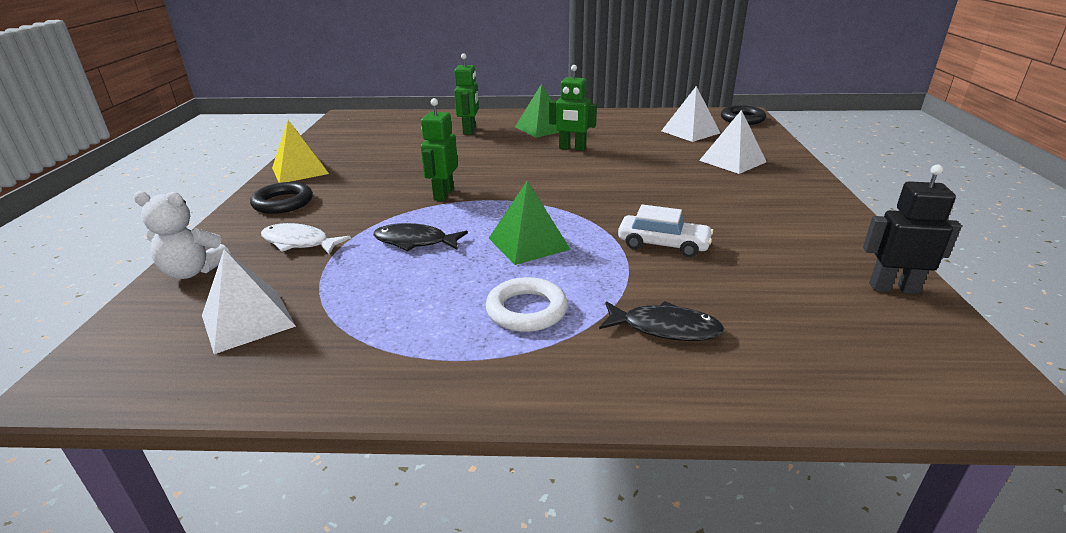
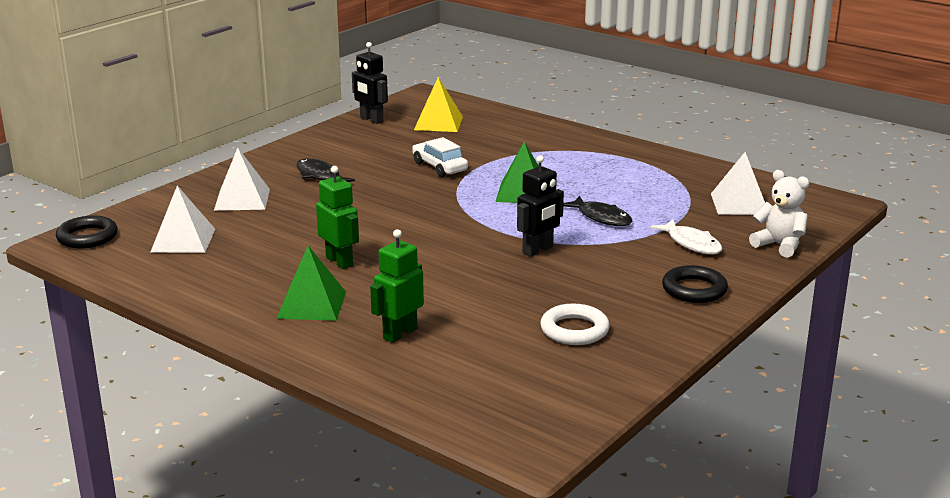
camera: 145 degrees left, 5 degrees down
(300, 170) = (661, 332): yellow pyramid -> yellow pyramid (438, 123)
(443, 194) = (538, 250): green robot -> black robot
(526, 310) = (572, 164): white ring -> white ring (574, 330)
(665, 328) = (514, 140): black fish -> black fish (319, 176)

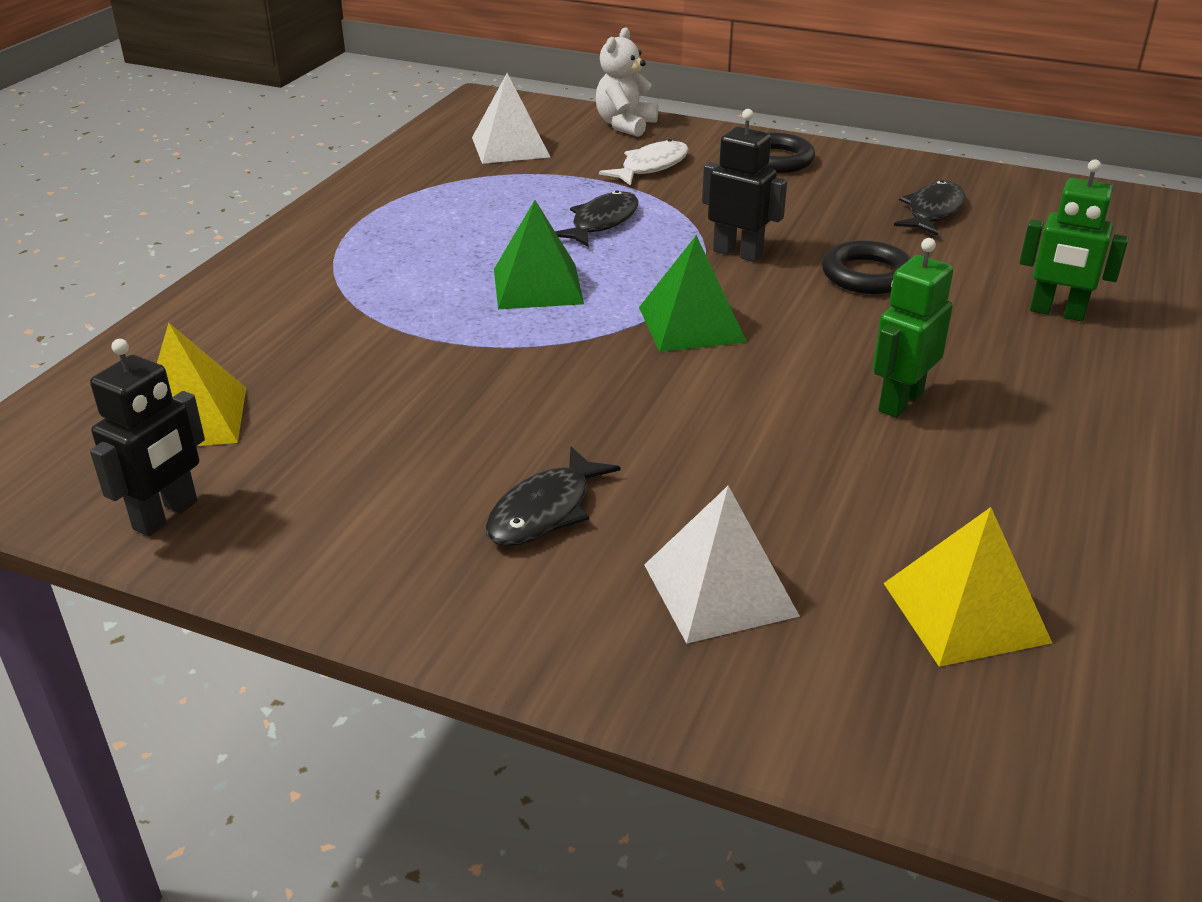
camera: 105 degrees left, 10 degrees up
(87, 237) = (1073, 788): black ring -> black ring (867, 275)
(183, 240) = (965, 612): white pyramid -> yellow pyramid
(311, 305) = (1055, 396): green pyramid -> green pyramid (692, 324)
(439, 167) = (447, 377): white car -> none
(574, 330) = (932, 211): white ring -> black fish

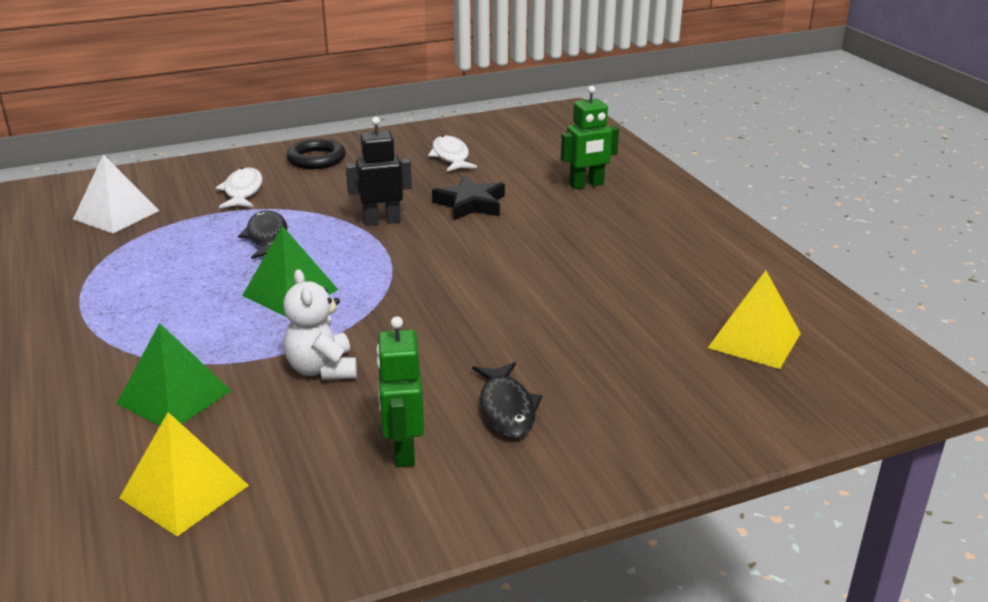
camera: 45 degrees left, 5 degrees down
(166, 515) = (279, 554): black robot -> none
(625, 125) = (180, 171): white teddy bear -> white teddy bear (322, 369)
(692, 324) = (421, 271): green pyramid -> green pyramid (174, 397)
(720, 590) = (649, 393): white pyramid -> none
(867, 275) = (470, 204): black ring -> black star
(900, 402) = (586, 261): green robot -> green robot (403, 450)
(932, 211) = (451, 156): black fish -> white fish

